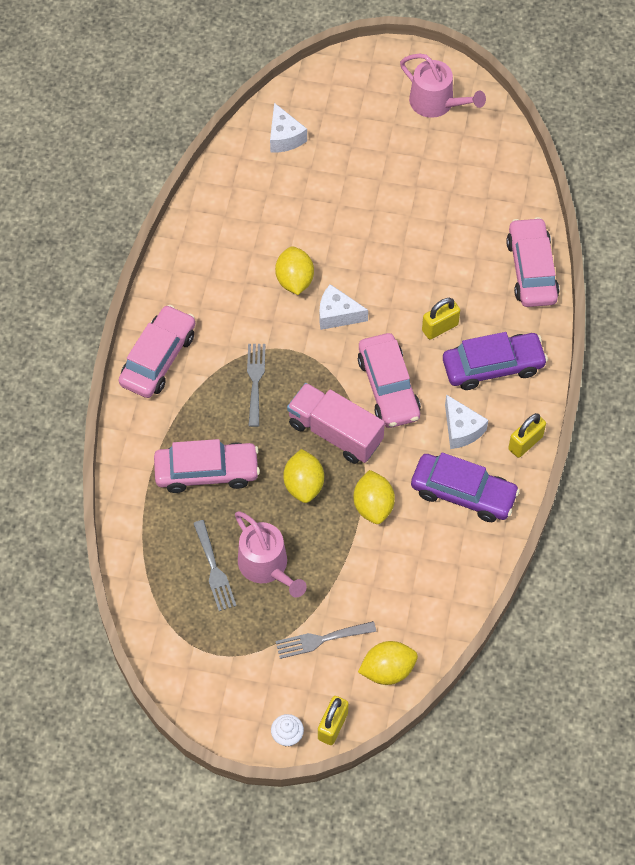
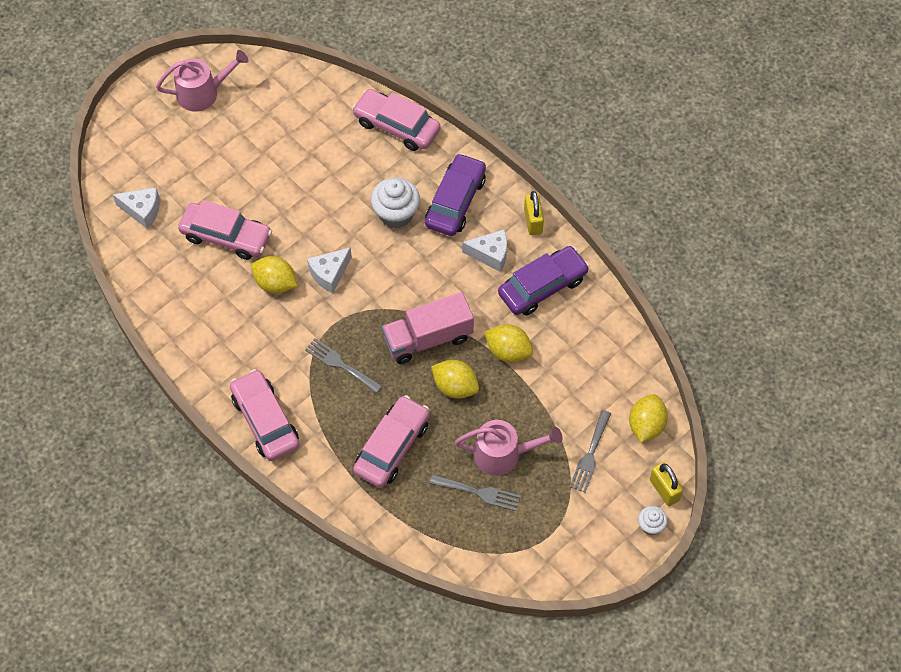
camera: 55 degrees left, 0 degrees up
(388, 387) = (418, 279): pink car -> pink car (226, 236)
(440, 327) = (396, 214): yellow padlock -> white cupcake

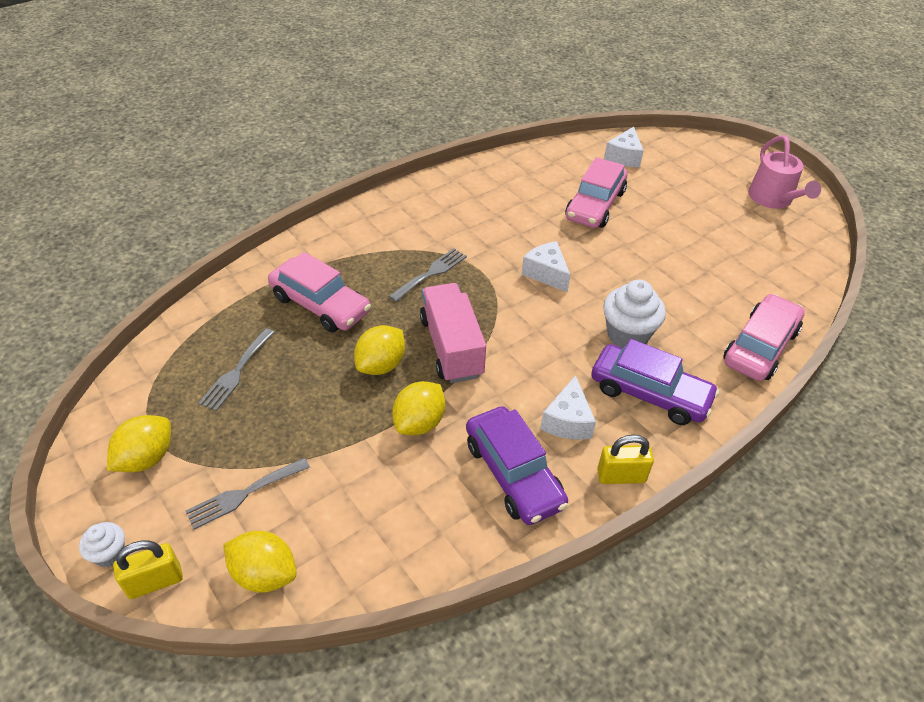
camera: 95 degrees right, 15 degrees down
(265, 421) = (379, 218): pink car -> none
(275, 283) = (536, 234): yellow lemon -> yellow lemon (146, 458)
(503, 454) = (277, 400): pink watering can -> none
(590, 455) = (243, 494): grey fork -> grey fork turned 60 degrees counterclockwise

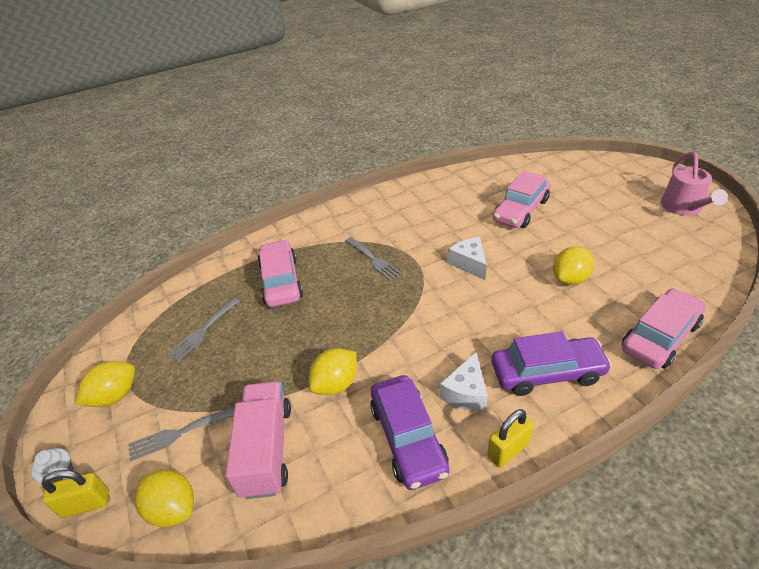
camera: 15 degrees right, 5 degrees down
(320, 304) = (281, 281): pink car -> pink car turned 150 degrees counterclockwise
(381, 365) = (316, 332): yellow lemon -> yellow lemon (570, 279)
(431, 273) = (374, 260): grey fork -> grey fork turned 90 degrees clockwise
(451, 347) = (377, 321): pink truck -> pink truck (266, 449)
(621, 476) = (508, 450): yellow padlock -> yellow padlock turned 45 degrees counterclockwise
(624, 157) = (551, 173): white cheese -> none
(627, 334) = (533, 318): white cupcake -> none
(649, 393) = (547, 373): purple car -> purple car turned 45 degrees counterclockwise

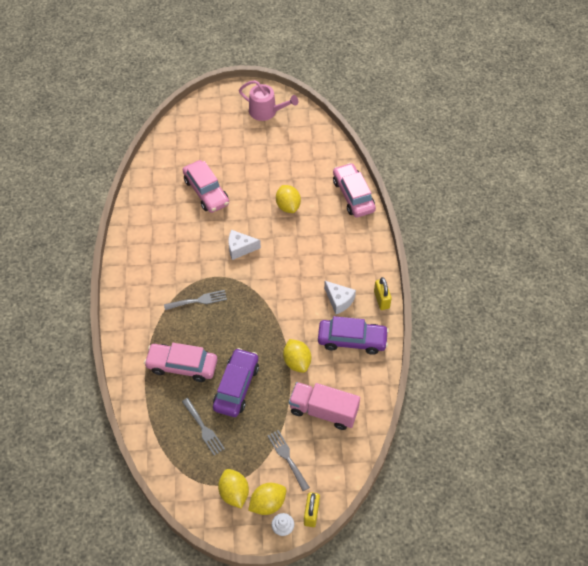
camera: 70 degrees left, 15 degrees up
(173, 508) = (337, 466): yellow lemon -> yellow lemon (268, 503)
(177, 434) = (287, 457): grey fork -> grey fork turned 150 degrees clockwise
(547, 373) = (347, 258): purple car -> purple car (236, 387)

